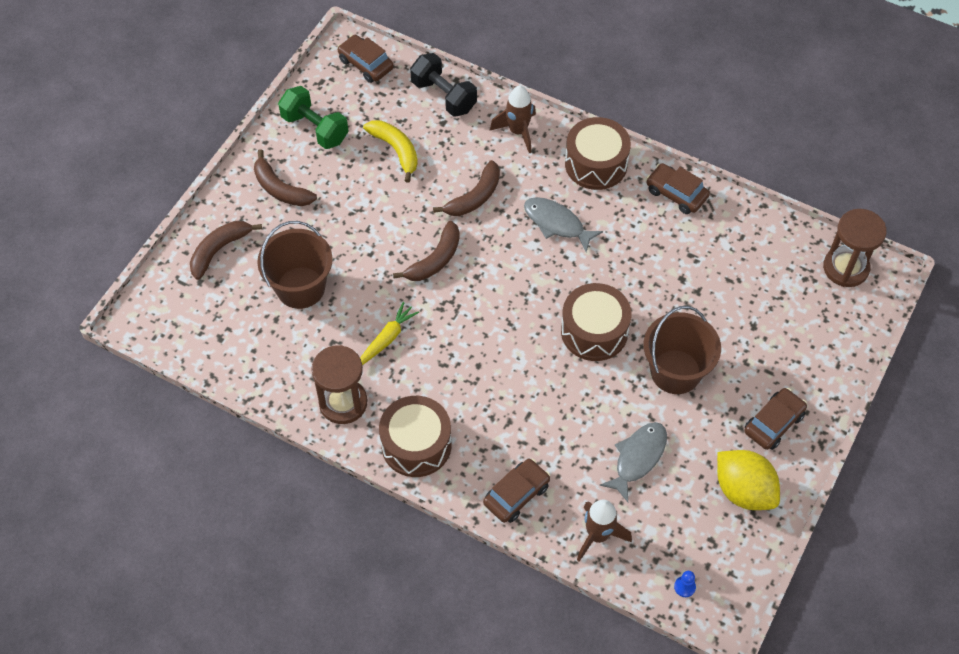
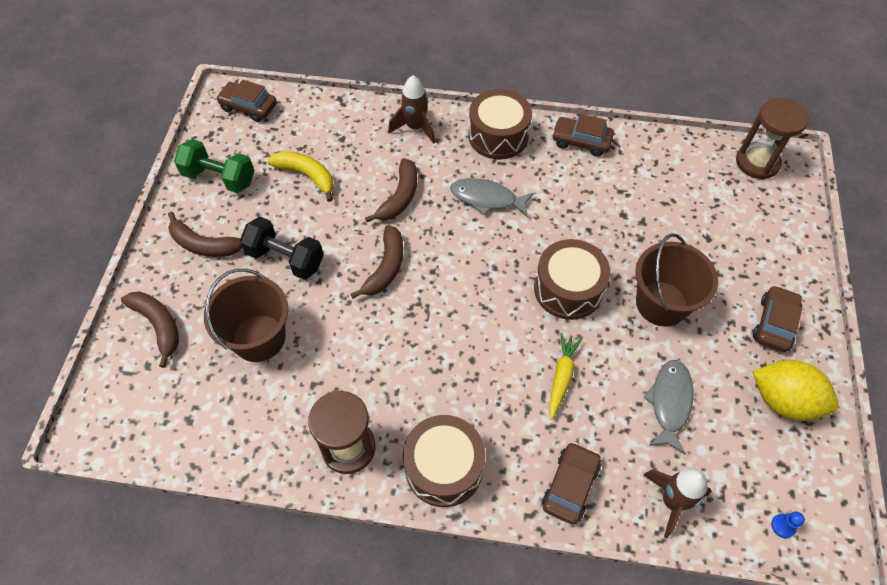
camera: 20 degrees left, 0 degrees up
(219, 250) = (158, 325): brown banana -> brown banana turned 120 degrees clockwise
(387, 339) = (368, 363): yellow carrot -> yellow carrot (561, 377)
(444, 96) = (333, 115): black dumbbell -> black dumbbell (285, 258)

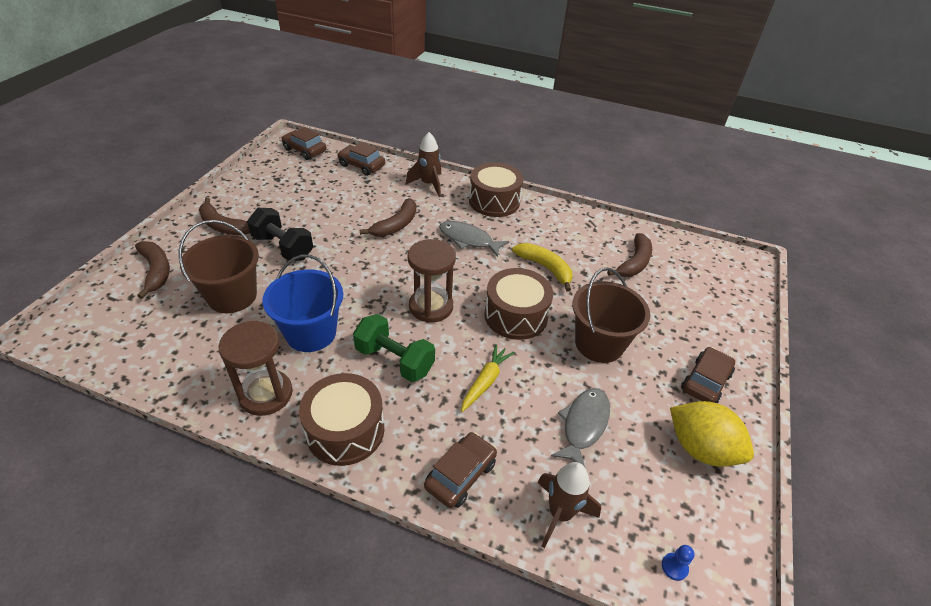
camera: 10 degrees right, 15 degrees down
(219, 178) = (259, 187): green dumbbell -> green dumbbell (394, 360)
(307, 176) = (328, 198): yellow banana -> yellow banana (545, 268)
(363, 363) = (311, 333): none -> blue bucket
(385, 268) = (362, 269): brown banana -> brown banana (634, 263)
(581, 141) = (563, 217): brown car -> brown car (361, 165)
(757, 162) = (716, 258): brown hourglass -> brown hourglass (431, 307)

